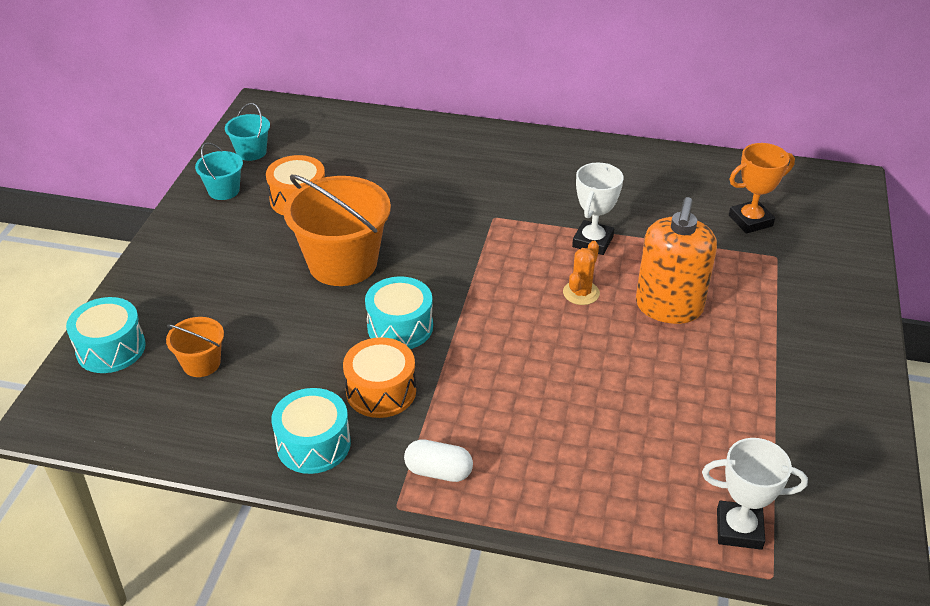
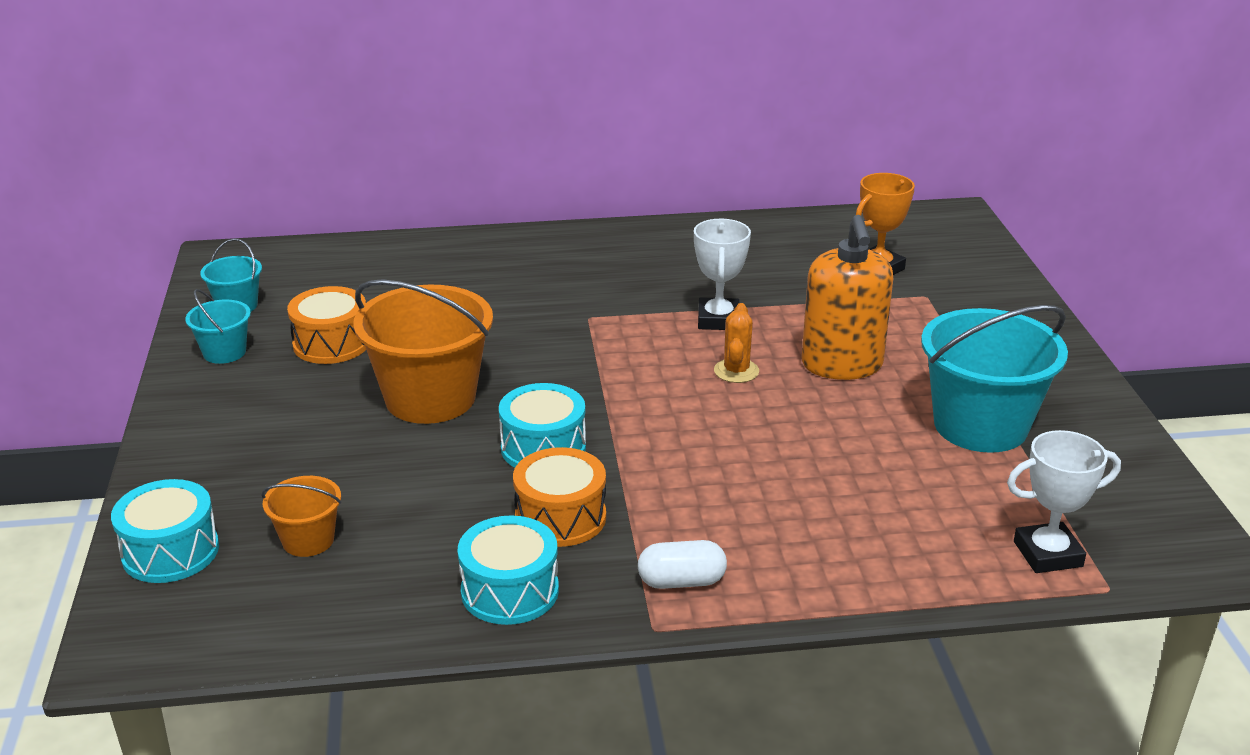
camera: 20 degrees left, 10 degrees down
(752, 392) = (980, 425): none -> turquoise bucket

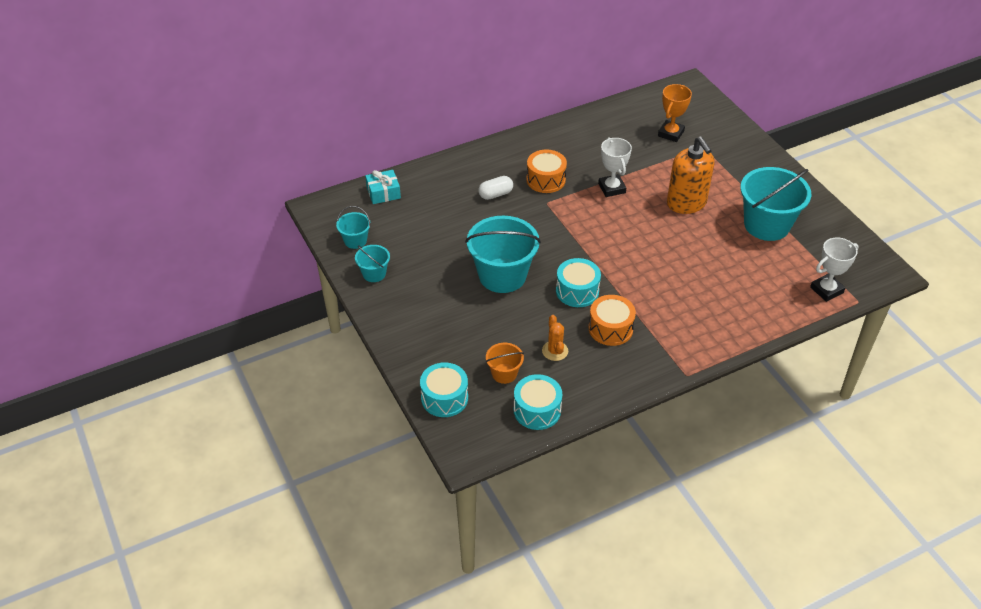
camera: 20 degrees left, 15 degrees up
(331, 343) = (426, 253): orange drum -> orange drum (546, 180)
(336, 257) = (383, 193): none -> turquoise gift
(430, 398) = (502, 275): orange bucket -> turquoise bucket
(510, 591) = (613, 374): turquoise drum -> turquoise drum (537, 410)
(681, 581) = (684, 347): white capsule -> white capsule (495, 194)
(736, 371) = (639, 220): orange cactus -> orange cactus (555, 351)

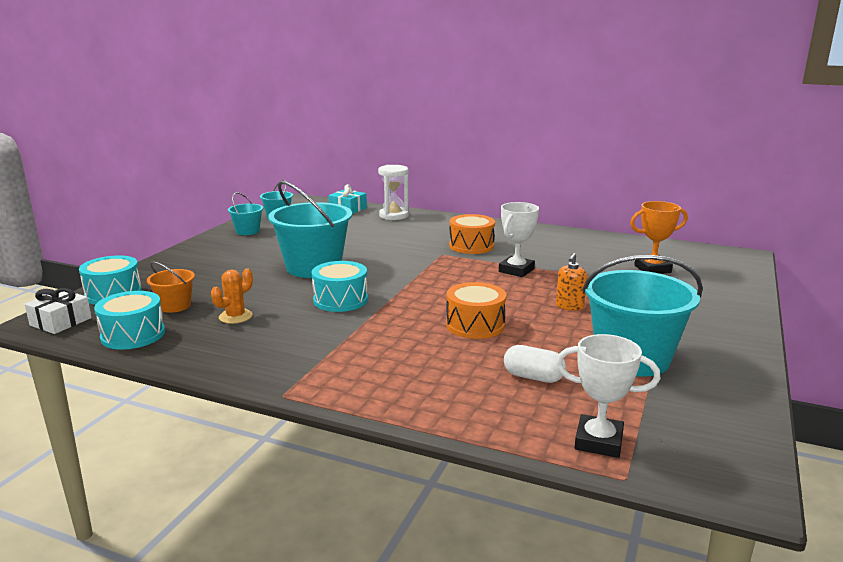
camera: 50 degrees right, 25 degrees down
(432, 178) = (394, 215): none -> white hourglass
(474, 440) = (61, 321): none -> white gift
(495, 194) = (415, 237): white capsule -> white capsule (533, 377)
(610, 328) = (306, 331): orange drum -> orange drum (475, 325)
(686, 203) = (569, 306): orange soap dispenser -> orange soap dispenser, size x0.48

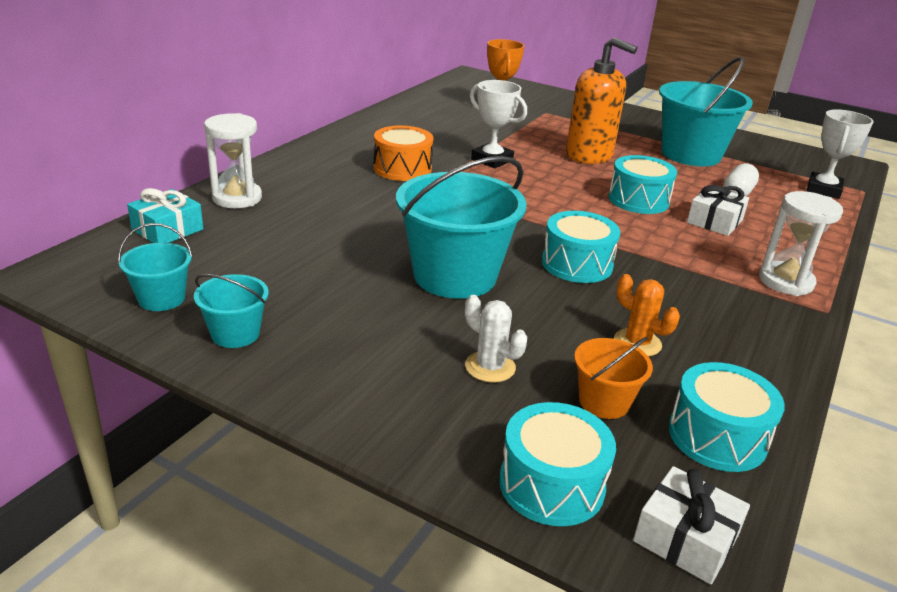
camera: 85 degrees left, 10 degrees up
(213, 279) = (490, 367): none -> white cactus
(334, 382) = (785, 281): none -> white hourglass
(448, 358) = (714, 221): none -> white gift
(475, 325) = (638, 200): orange drum -> turquoise drum
(569, 306) = (589, 155): orange soap dispenser -> orange soap dispenser, size x2.07

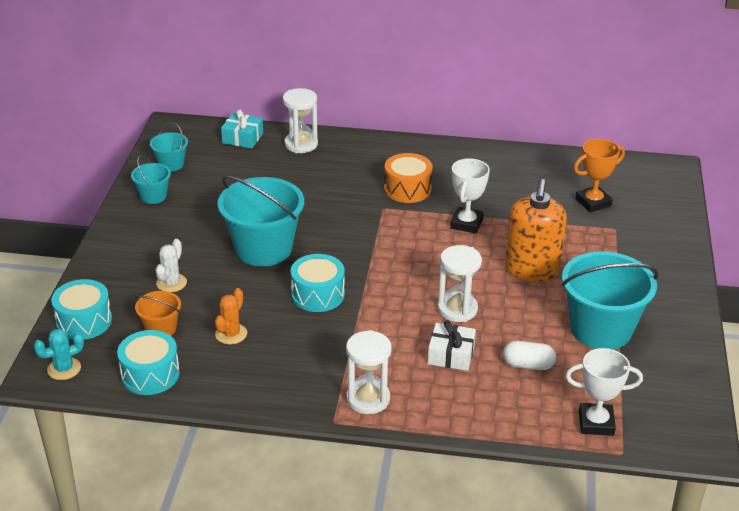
camera: 70 degrees right, 5 degrees up
(638, 200) = (457, 309): turquoise drum -> white hourglass
(685, 538) = (64, 369): white gift -> turquoise cactus

